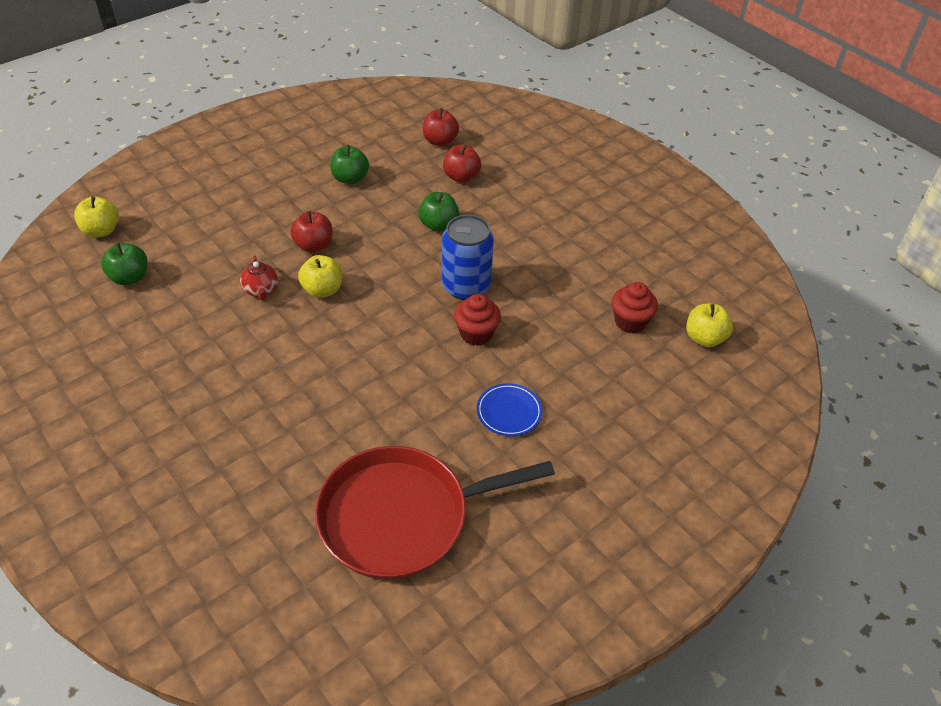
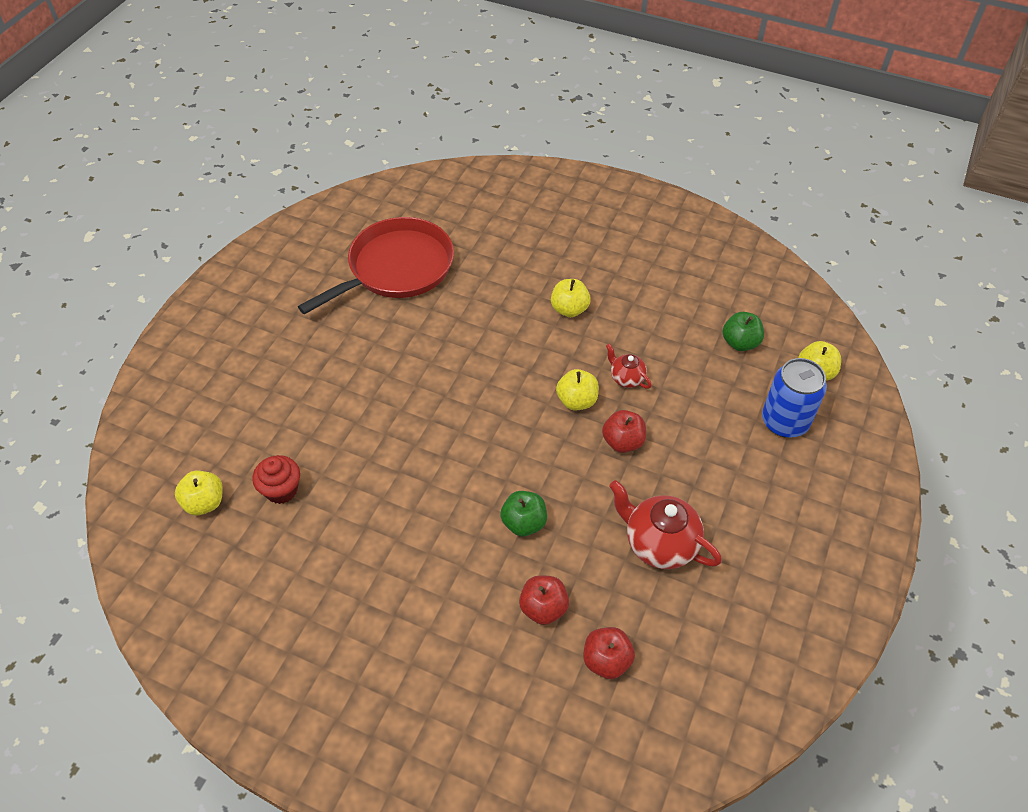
camera: 155 degrees right, 5 degrees up
(250, 376) = (569, 309): none -> yellow apple
(350, 178) = (659, 544): green apple -> red teapot
(466, 286) = (453, 460): blue can -> blue can (784, 421)
(476, 334) = (418, 417): red cupcake -> none
(509, 412) = (357, 362): blue plate -> none

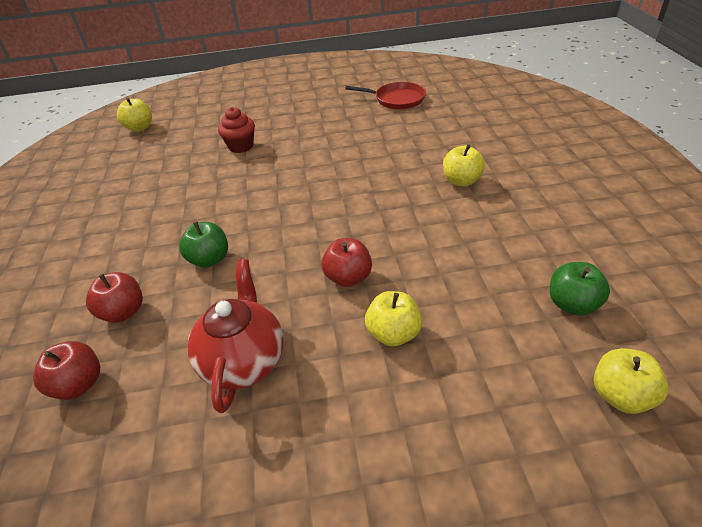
camera: 60 degrees right, 10 degrees down
(281, 490) = (167, 146): red cupcake -> red cupcake (241, 146)
(396, 268) = (397, 99): red pan -> red pan, size x0.56
(577, 401) = (367, 229): yellow apple -> yellow apple (393, 333)
(626, 378) = (425, 246): red teapot -> none
(784, 421) = (508, 398): blue can -> none

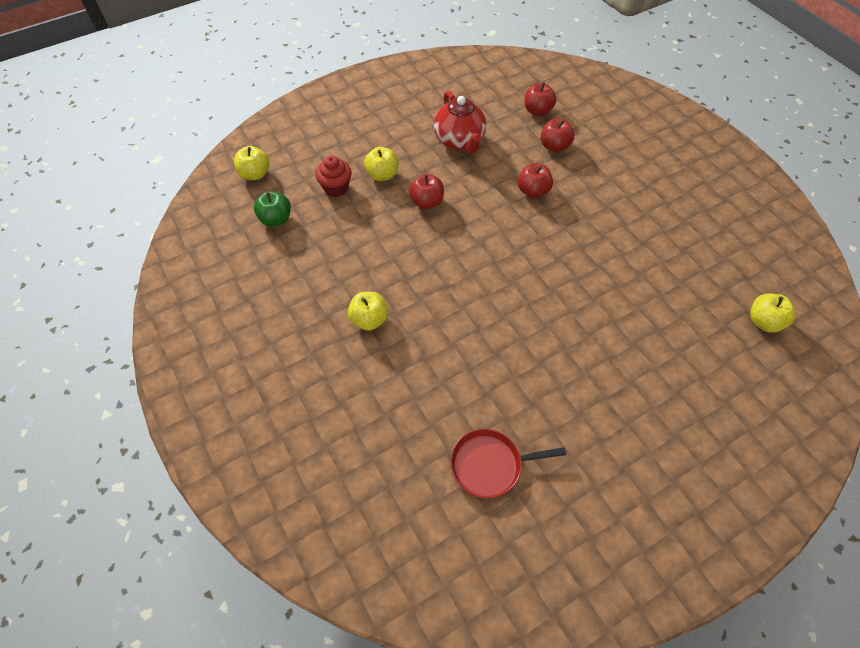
camera: 155 degrees right, 15 degrees up
(209, 259) = (533, 191): green apple -> red apple
(241, 146) = (617, 318): red cupcake -> red cupcake (336, 188)

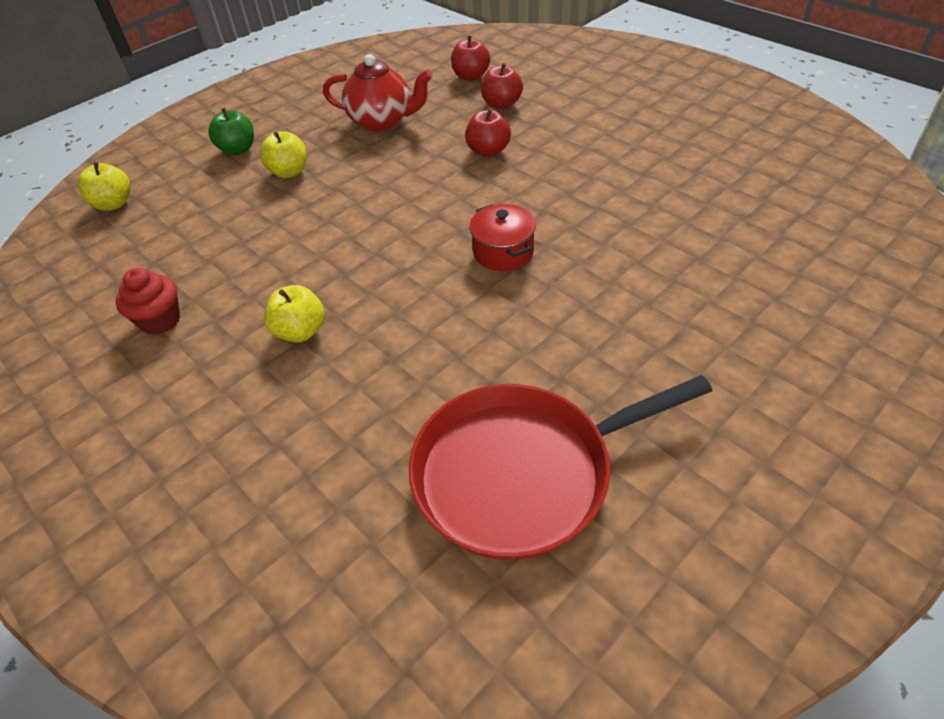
camera: 10 degrees left, 10 degrees down
(276, 219) = (148, 246): green apple -> green apple (238, 149)
(336, 188) = (228, 197): red cupcake -> red cupcake (160, 320)
(426, 202) = (354, 188): red apple -> none
(459, 141) = (382, 121): red teapot -> red teapot turned 45 degrees counterclockwise
(489, 465) = (521, 473): red pan -> red pan, size x1.78
(521, 288) = (503, 252): none -> red pot
(763, 322) = (826, 221): yellow apple -> none

